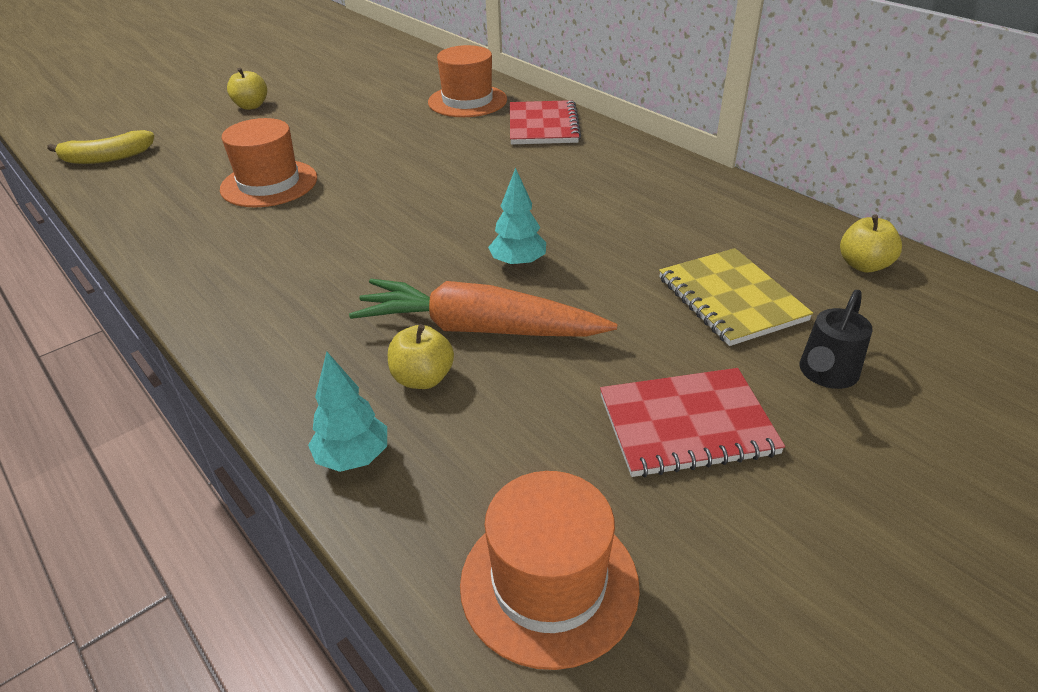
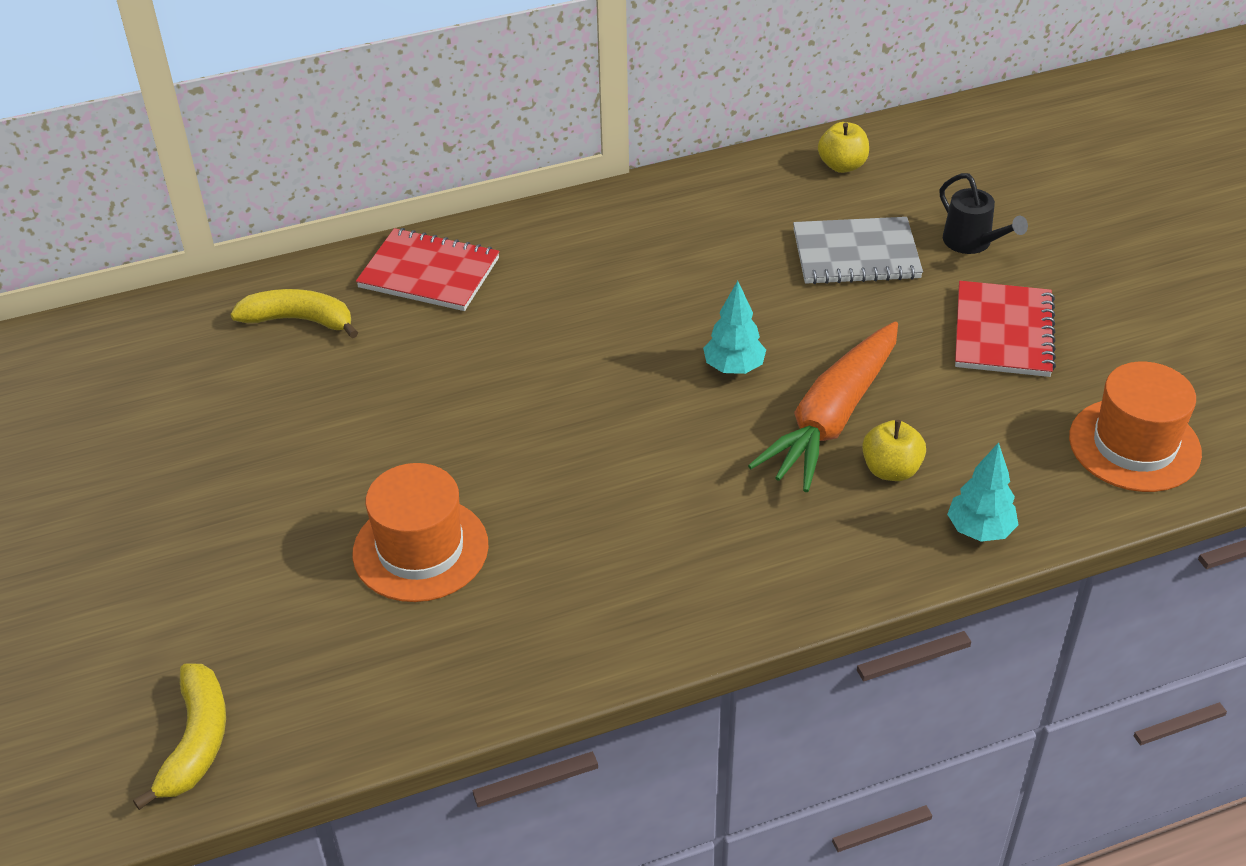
camera: 70 degrees left, 5 degrees up
(251, 106) = (122, 552): yellow apple -> none
(467, 101) = (299, 320): orange hat -> yellow banana
(731, 299) = (856, 254): yellow notebook -> grey notebook

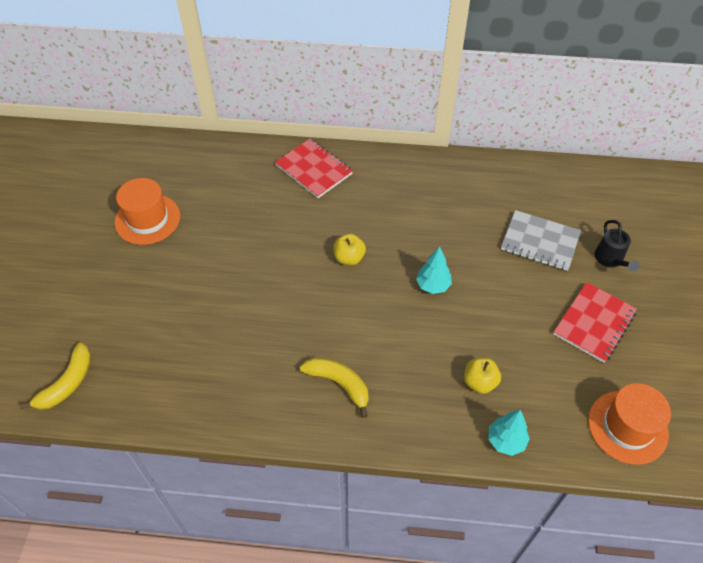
camera: 25 degrees right, 10 degrees up
(299, 320) = (239, 173): yellow banana -> yellow banana (339, 384)
(420, 549) = (221, 325): orange hat -> orange hat (147, 219)
(831, 419) = (466, 337): orange carrot -> none
(842, 165) = (565, 183): yellow apple -> yellow apple (349, 258)

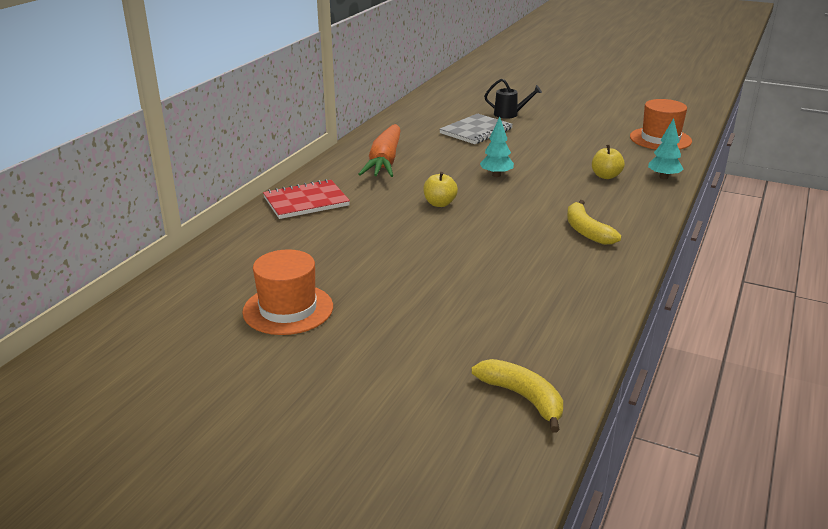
camera: 70 degrees left, 25 degrees down
(339, 384) = (586, 231): yellow banana -> yellow banana turned 75 degrees counterclockwise
(421, 193) = (385, 161): none -> orange carrot
(594, 323) = (566, 130): red notebook -> none

